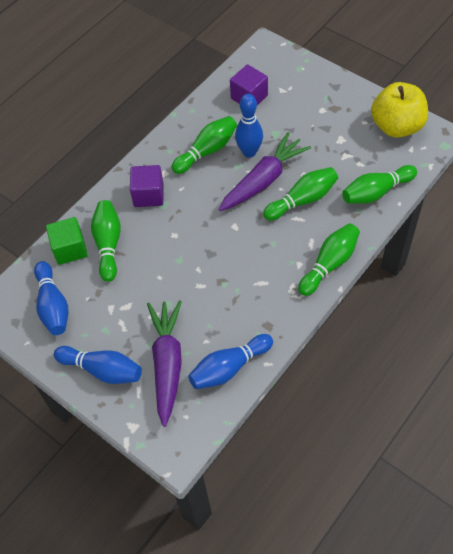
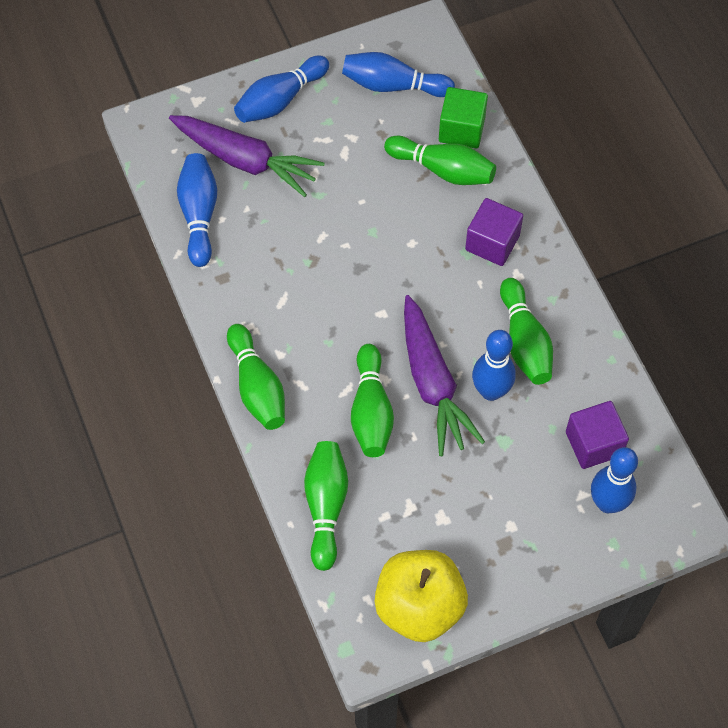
camera: 115 degrees right, 5 degrees up
(279, 78) = (607, 503): none -> blue bowling pin

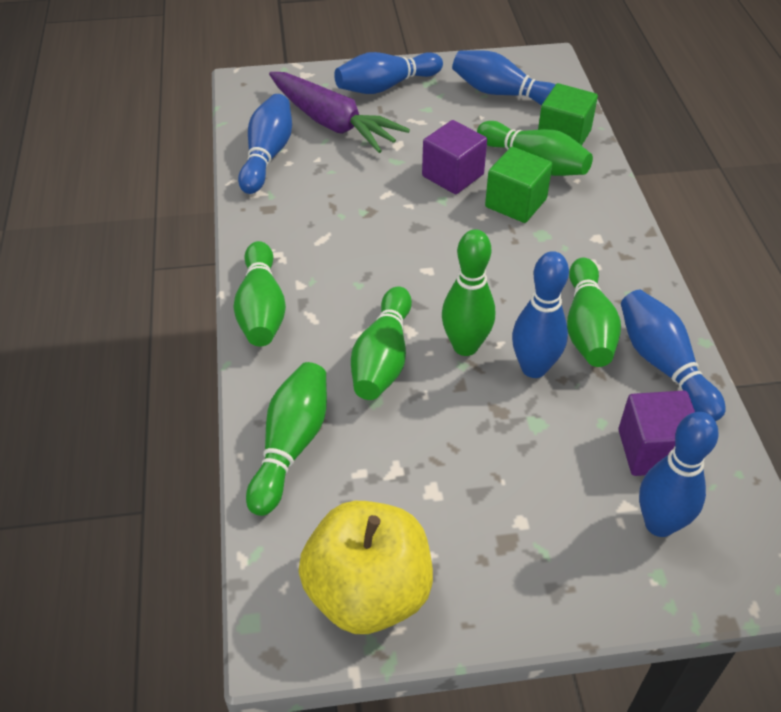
camera: 15 degrees right, 15 degrees down
(433, 383) = (465, 346): purple carrot -> green bowling pin
(437, 221) = (515, 203): none -> green cube
(492, 243) = (572, 231): purple cube -> purple cube (452, 175)
(589, 364) = (663, 365): none -> blue bowling pin

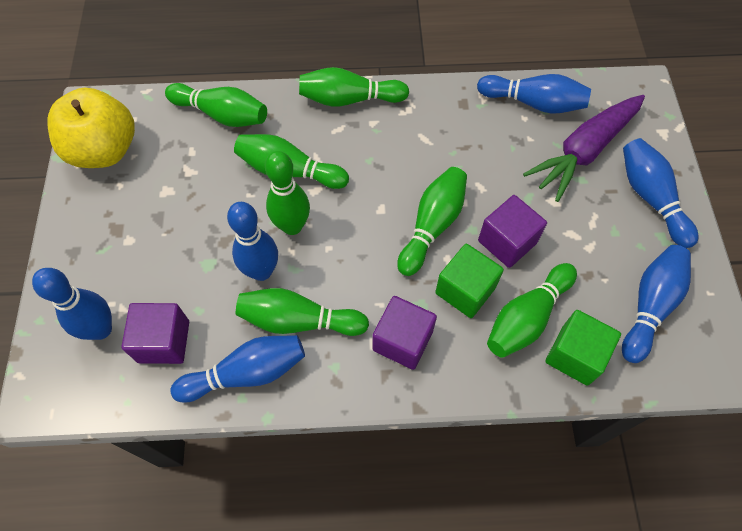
camera: 95 degrees right, 15 degrees up
(443, 228) = (432, 226): none -> green bowling pin
(585, 245) = (402, 341): none -> purple cube

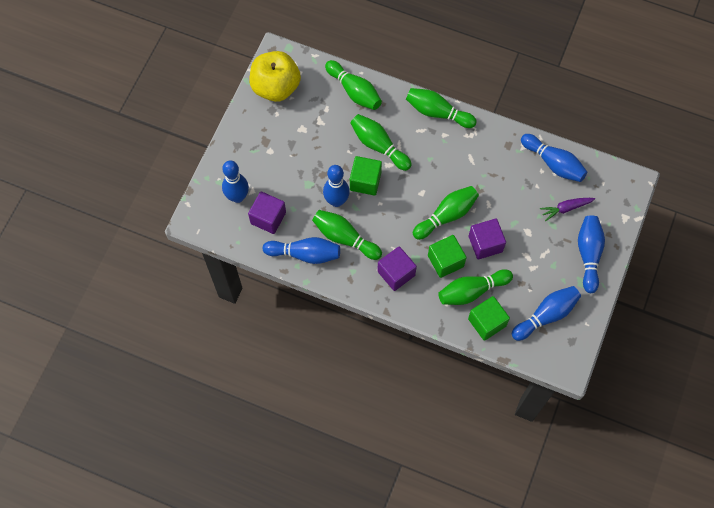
camera: 25 degrees right, 5 degrees up
(292, 226) = (365, 181): green bowling pin -> green cube
(584, 151) = (565, 208): purple carrot -> purple carrot, size x0.52

